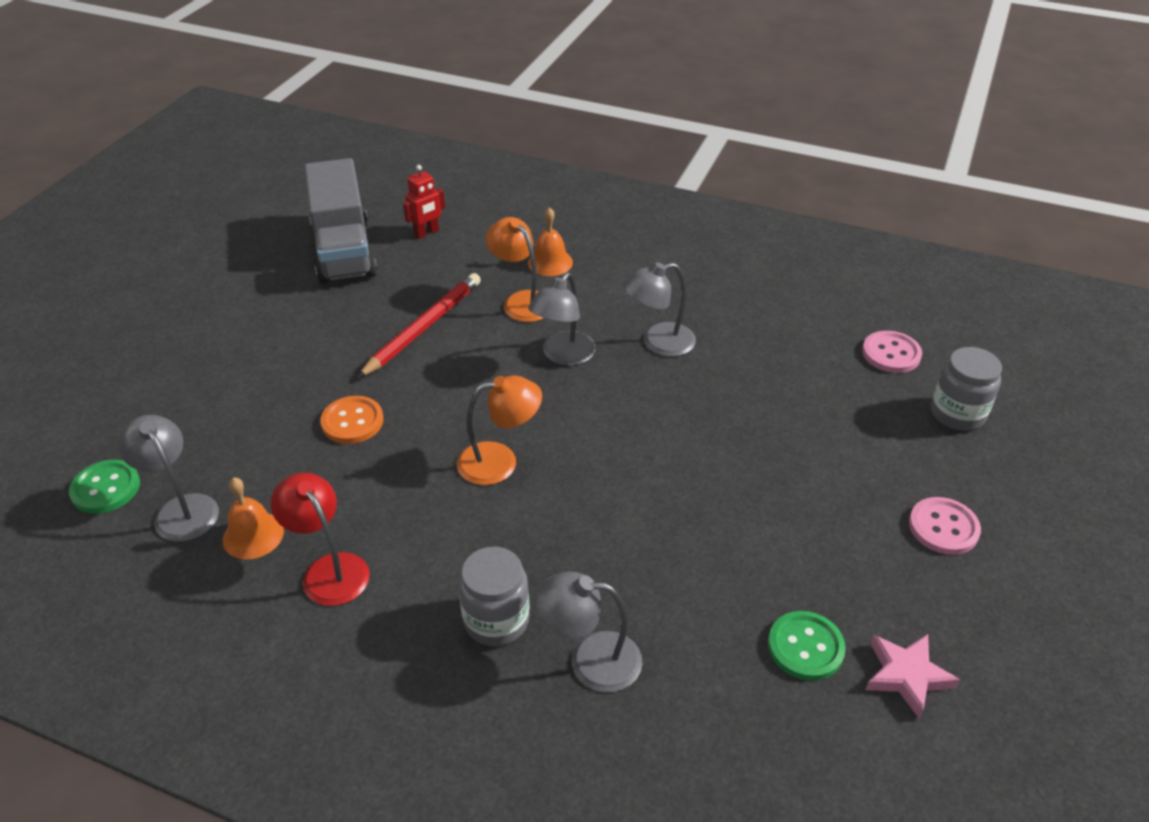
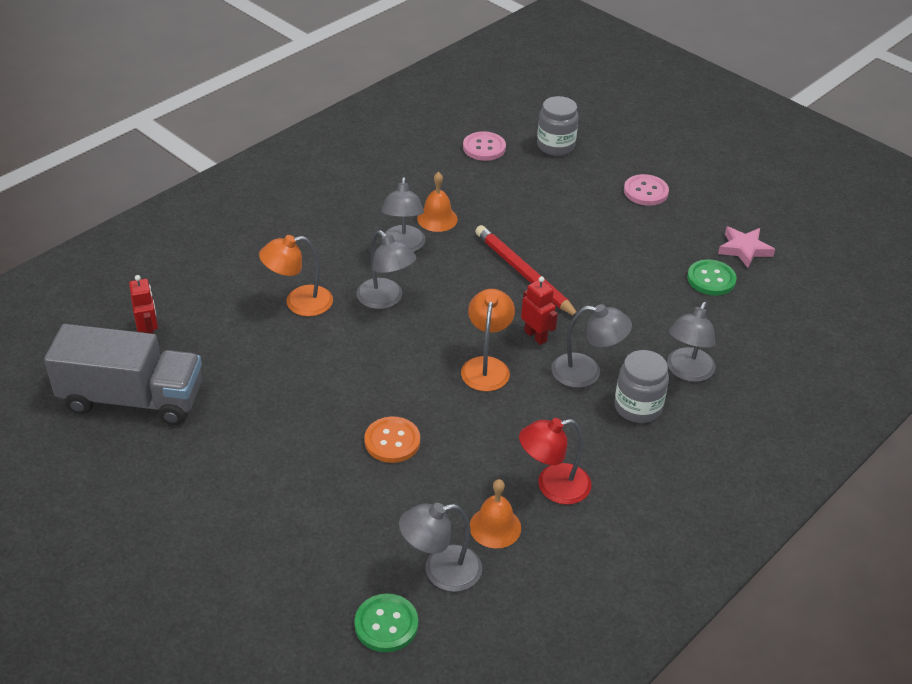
camera: 70 degrees left, 0 degrees up
(423, 327) = (294, 370): red pencil -> red pencil (524, 274)
(535, 553) = (586, 372): none -> grey lamp
(550, 262) = (257, 272): orange bell -> orange bell (437, 219)
(574, 490) = (536, 336): none -> red robot

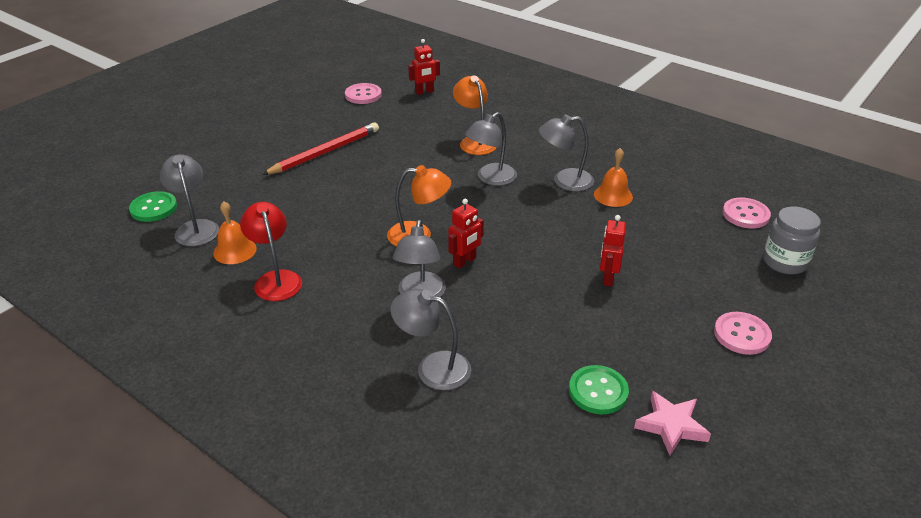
camera: 85 degrees right, 5 degrees down
(132, 399) = (363, 95): grey truck -> pink button
(392, 441) = (327, 196): orange button -> none
(524, 274) = (553, 250): red pencil -> red pencil (325, 152)
(569, 247) = (607, 278): none -> red robot
(638, 407) = (376, 330): grey jar -> none

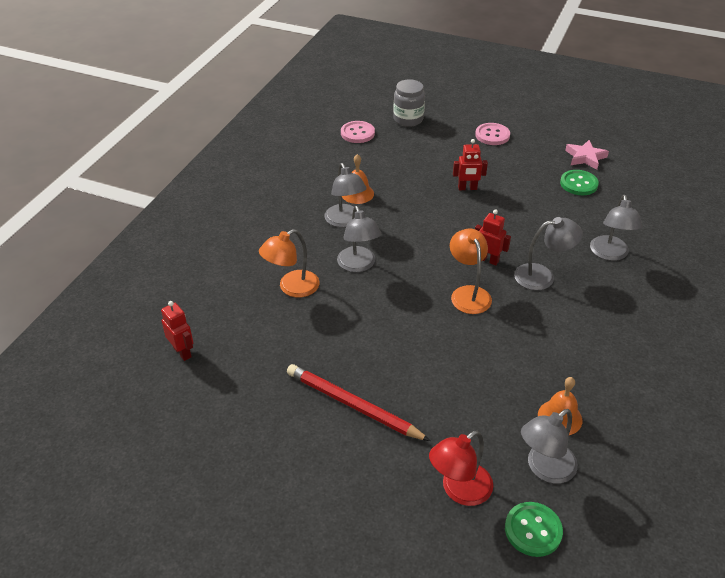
camera: 105 degrees left, 5 degrees up
(276, 279) = (579, 370): red lamp -> red lamp (459, 490)
(363, 95) = (200, 411): pink button -> none
(491, 178) = (358, 265): grey lamp -> grey lamp turned 45 degrees clockwise

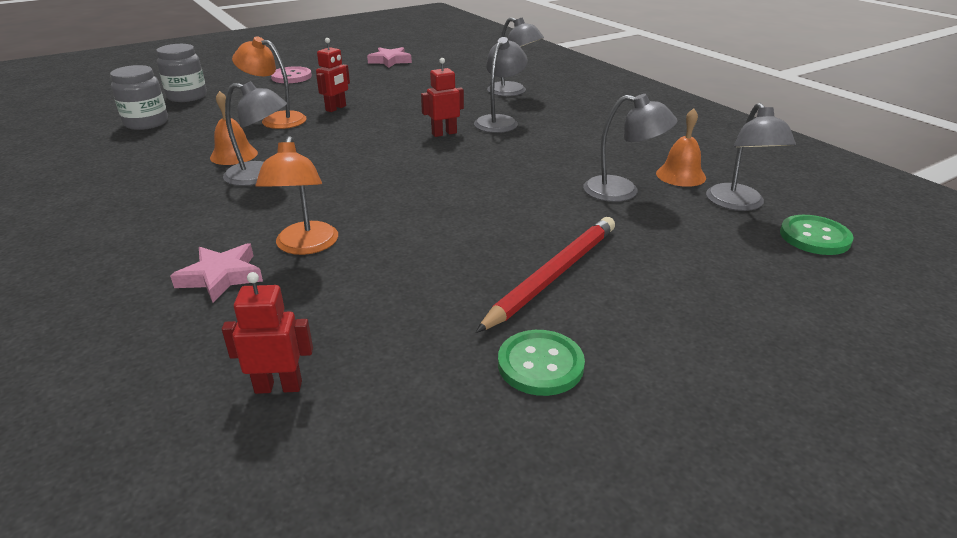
camera: 55 degrees left, 10 degrees down
(241, 277) = (221, 276): none -> pink star
(353, 405) = (553, 275): red pencil -> red pencil turned 150 degrees clockwise
(357, 133) = (146, 123): pink button -> grey jar
(358, 265) = (341, 193): grey lamp -> grey lamp (622, 191)
(459, 490) = (737, 256): red lamp -> none
(468, 293) = (473, 156): orange lamp -> orange lamp (276, 119)
(578, 184) = (415, 73): green button -> green button (540, 364)

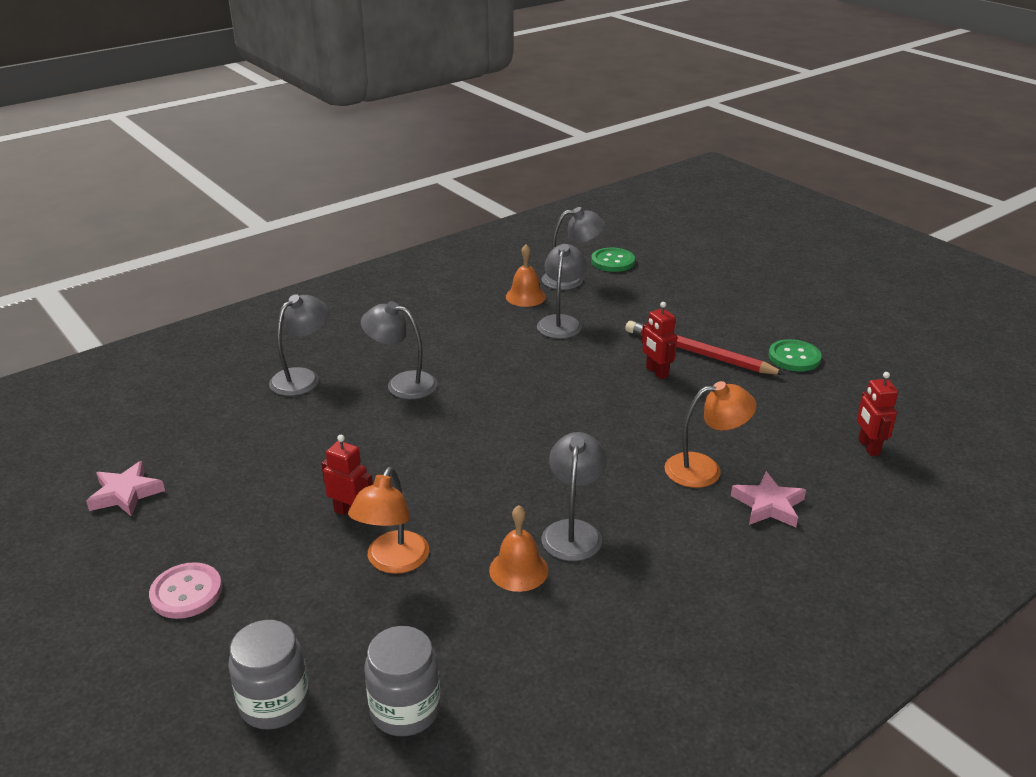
camera: 95 degrees left, 0 degrees up
(444, 133) = (439, 417): red robot -> red robot (656, 372)

